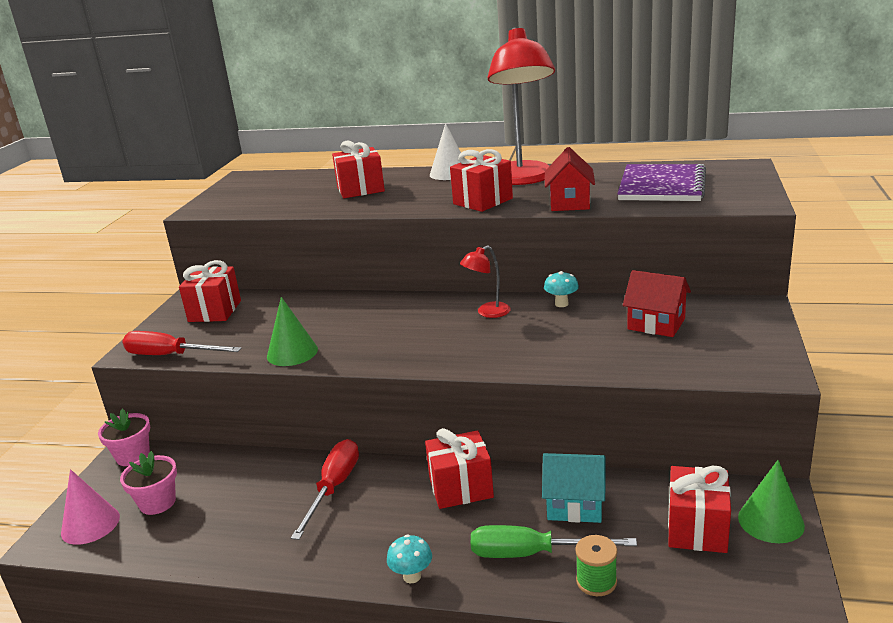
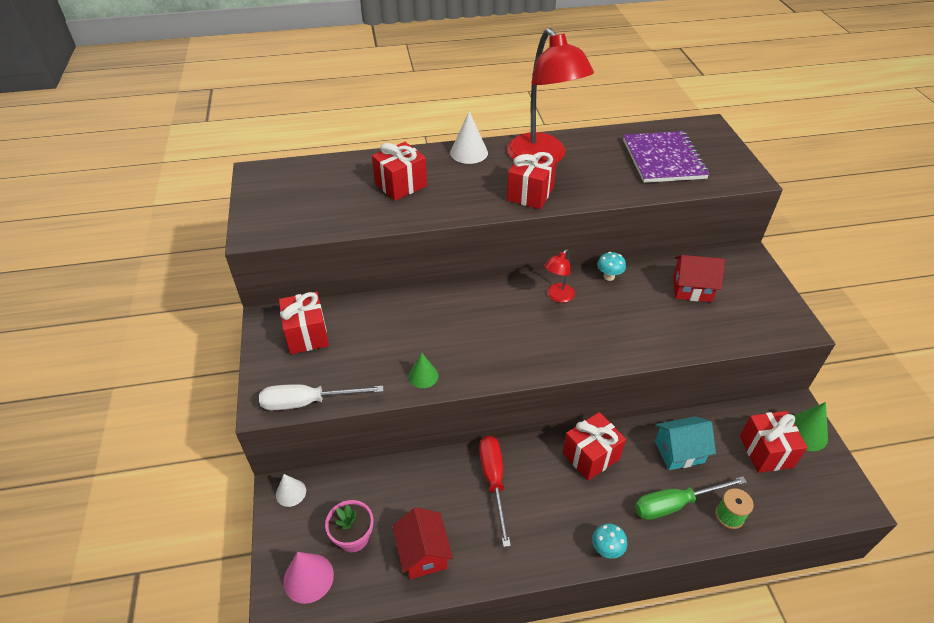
camera: 25 degrees left, 20 degrees up
(133, 456) = (291, 492): pink flower pot -> white cone
(170, 355) = (308, 402): red screwdriver -> white screwdriver
(292, 353) = (423, 376): green cone -> green cone, size x0.66
(570, 203) = (606, 189): red house -> red house (423, 553)

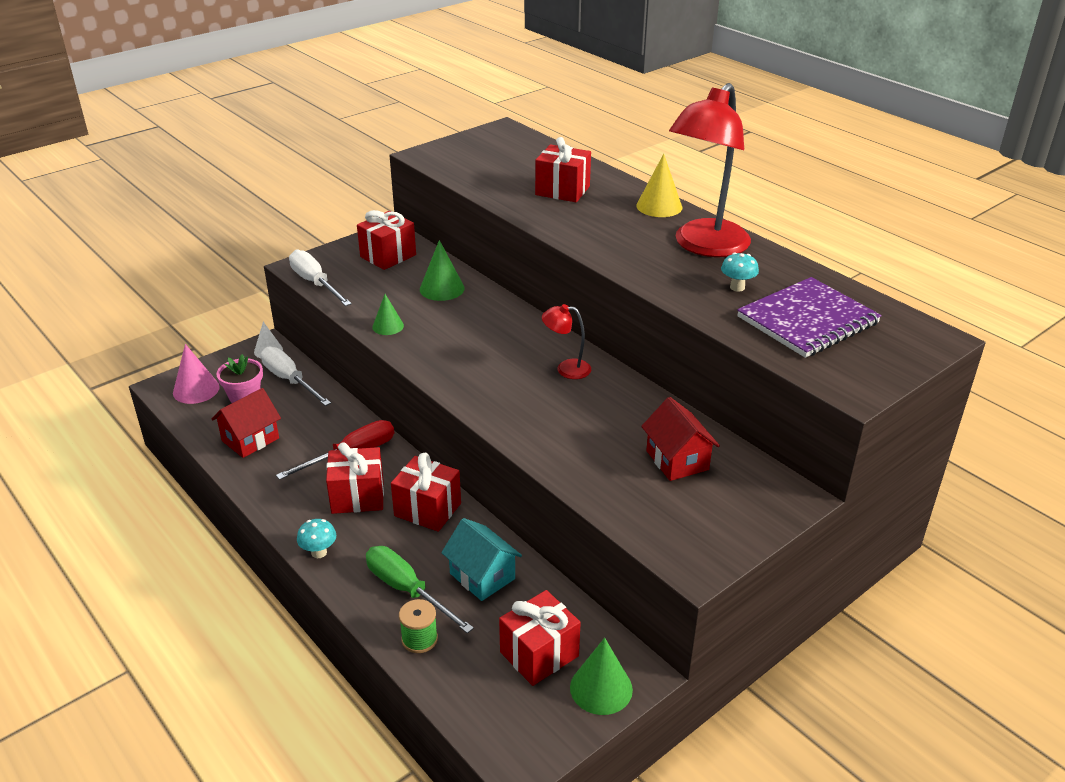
camera: 60 degrees right, 10 degrees down
(353, 491) = (290, 380): none -> white screwdriver
(392, 320) = (442, 288): none -> green cone
(469, 152) = (659, 206): white cone -> yellow cone
(530, 193) = (630, 256): red gift -> red gift (357, 496)
(609, 276) = (634, 394): turquoise mushroom -> turquoise mushroom (737, 287)

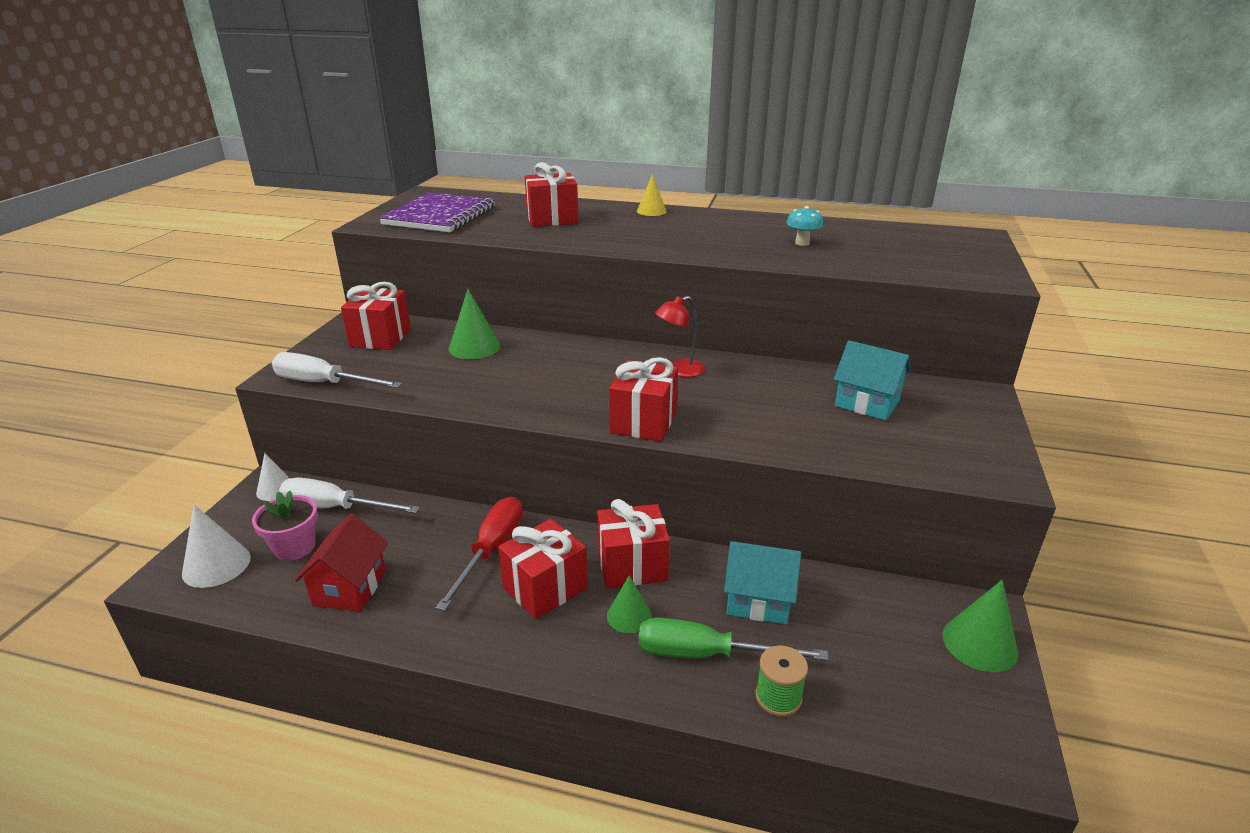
camera: 35 degrees left, 5 degrees down
(196, 390) = (216, 565): pink cone -> white cone
(319, 552) = (568, 668): turquoise mushroom -> none
(388, 326) = (459, 394): green cone -> green cone (629, 616)
(539, 654) = (895, 644): red gift -> red gift (643, 422)
(659, 206) = (651, 211): yellow cone -> yellow cone, size x0.66
(677, 460) = (867, 403): red house -> turquoise house
(704, 246) = (731, 226): red lamp -> none
(808, 320) = (886, 248): purple notebook -> purple notebook (440, 216)

